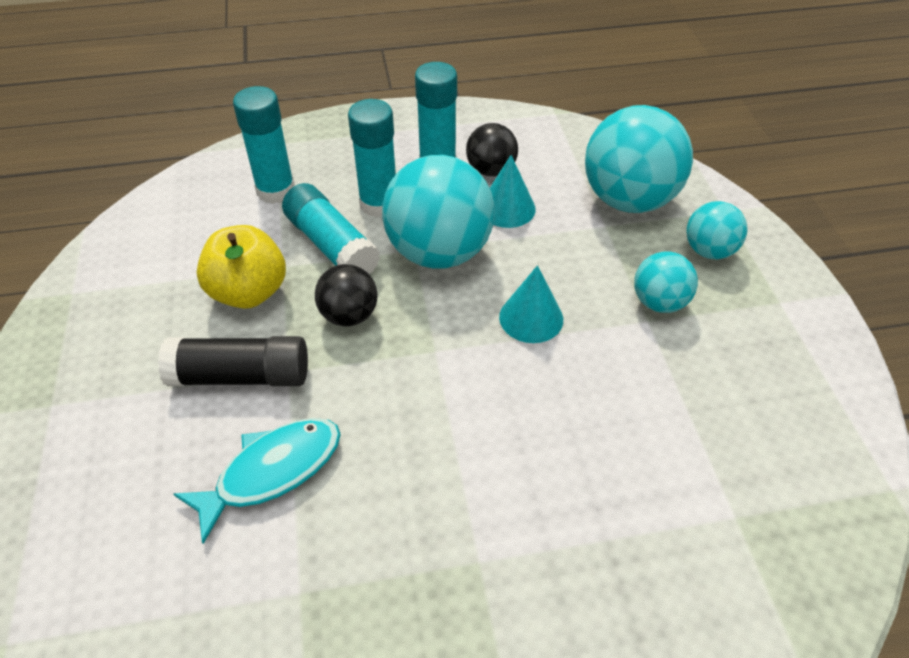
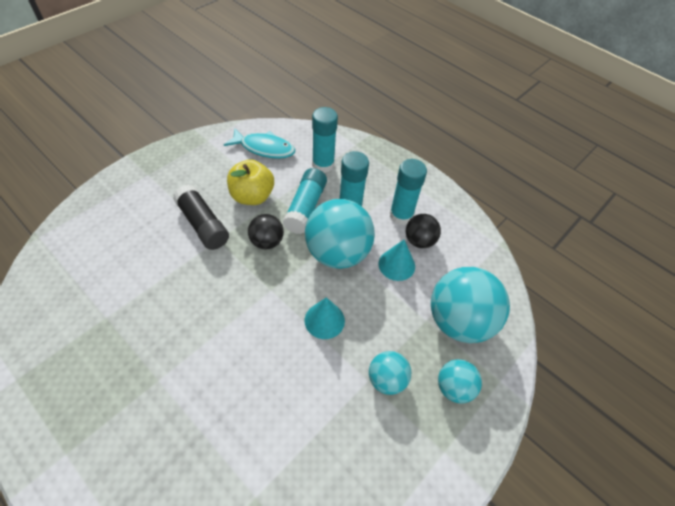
camera: 50 degrees right, 5 degrees up
(272, 472) = (159, 269): turquoise fish -> turquoise fish (264, 148)

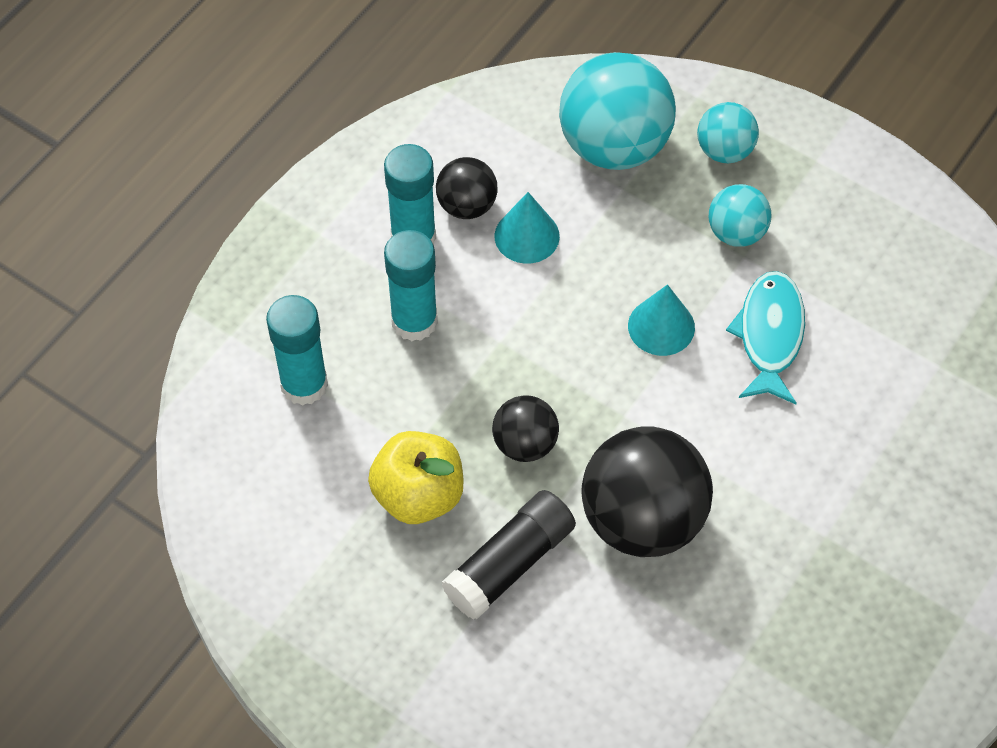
camera: 95 degrees left, 5 degrees up
(205, 285) = (642, 519): none -> black ball
(264, 148) = (274, 505): turquoise fish -> turquoise fish (770, 335)
(305, 208) = (428, 395): turquoise glue stick -> none
(337, 253) = (523, 326): turquoise ball -> none

